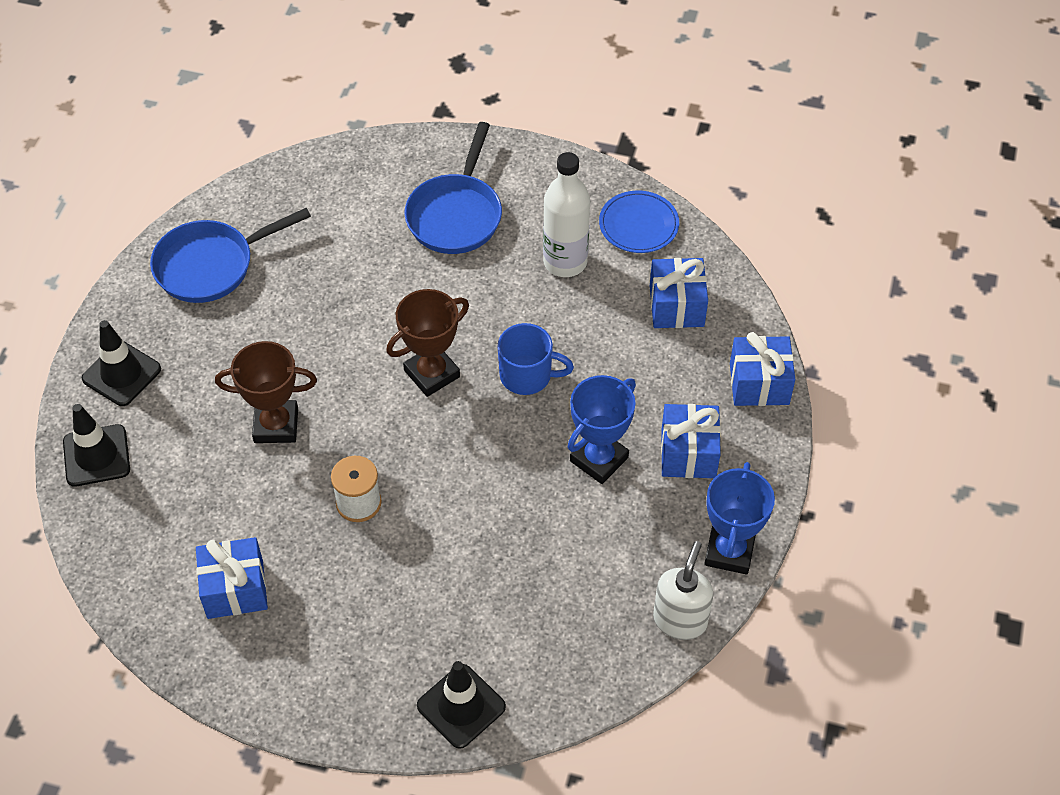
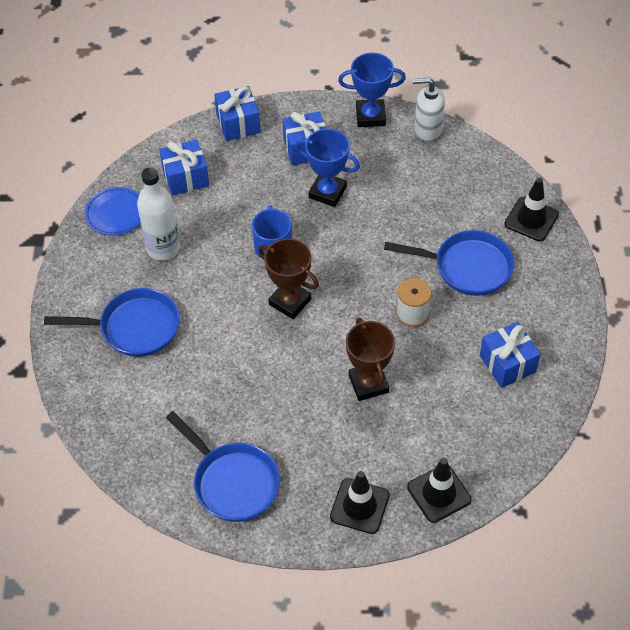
camera: 105 degrees left, 0 degrees up
(407, 592) = (467, 267): none -> blue pan

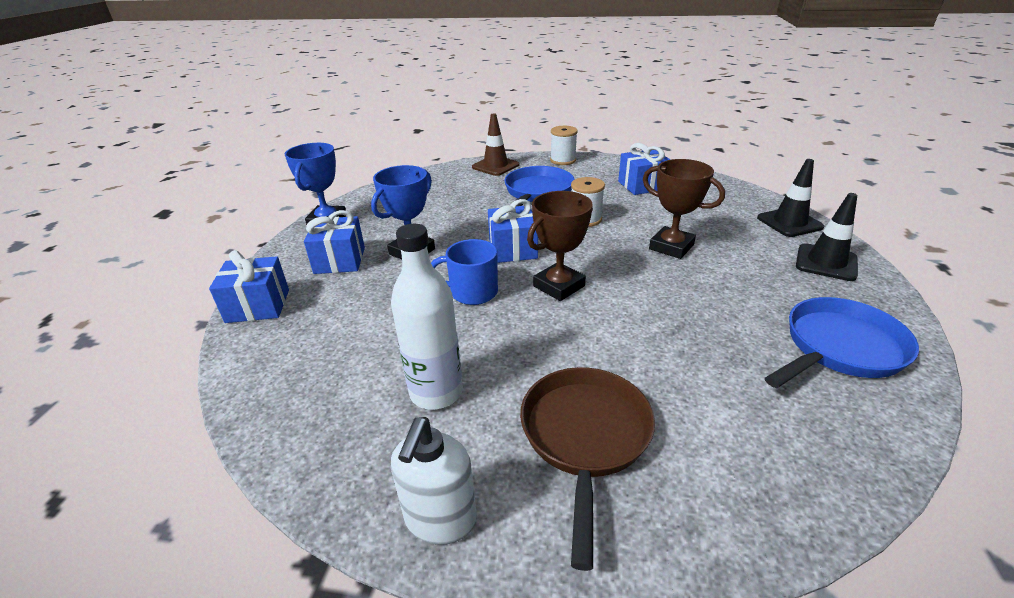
camera: 80 degrees left, 20 degrees down
(115, 213) = (334, 449): blue plate -> none
(134, 327) = (585, 437): blue pan -> brown pan
(185, 177) = (314, 359): blue gift -> blue gift (513, 249)
(368, 384) = (671, 247): brown trophy -> brown trophy turned 45 degrees clockwise
(427, 130) = (369, 197): white soap dispenser -> white soap dispenser (440, 519)
(531, 219) = (495, 166): black traffic cone -> brown traffic cone
(566, 282) = (563, 160): none -> white spool

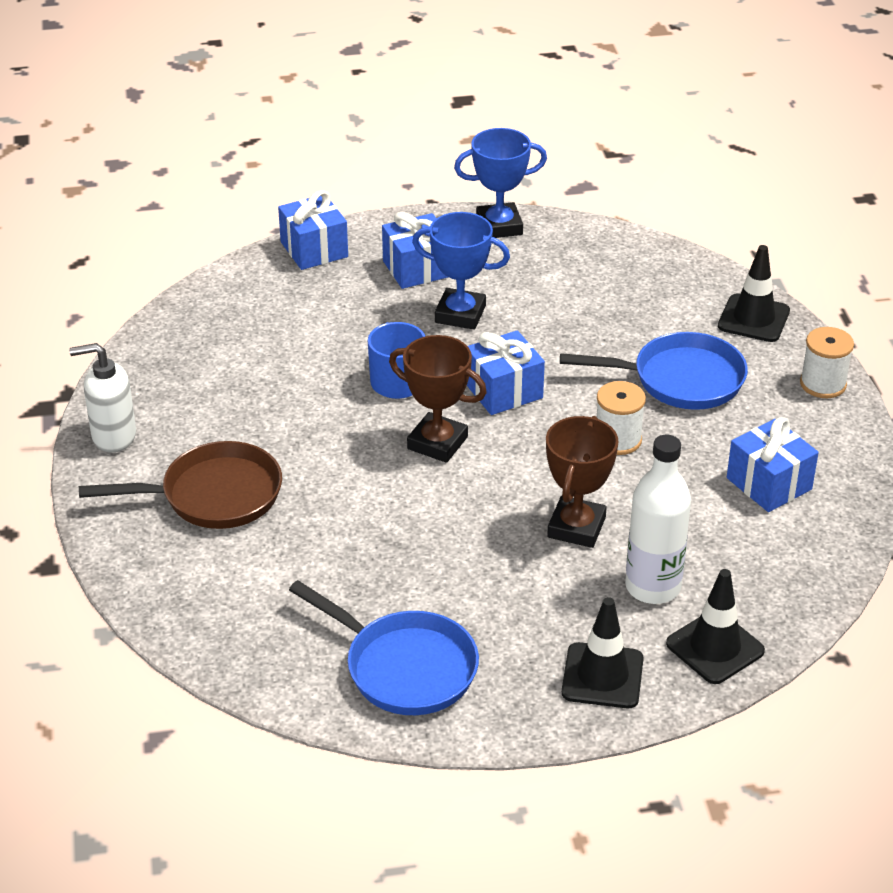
camera: 70 degrees right, 5 degrees up
(436, 392) = (236, 399): white bottle -> white bottle (653, 587)
(495, 166) = (753, 318): brown traffic cone -> black traffic cone

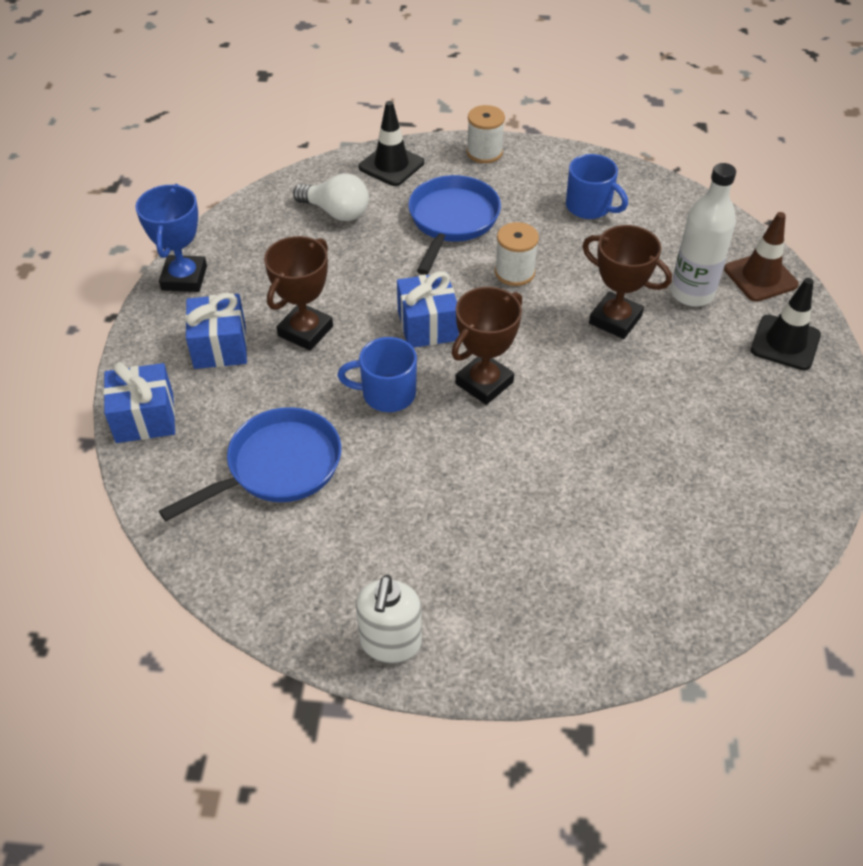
camera: 75 degrees left, 10 degrees up
(213, 495) = (512, 564): brown pan -> none
(404, 667) = (766, 460): blue pan -> blue pan (278, 467)
(460, 314) = (305, 331): blue trophy -> brown trophy
(649, 296) = (336, 212): none -> white light bulb
(715, 647) = (760, 277): black traffic cone -> brown traffic cone
(769, 484) = (589, 207): blue gift -> blue mug

